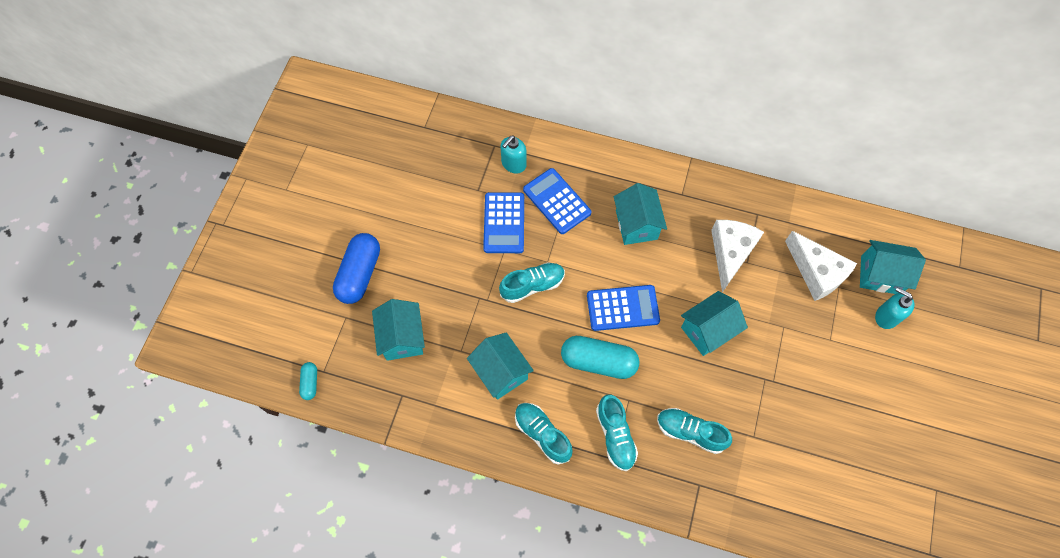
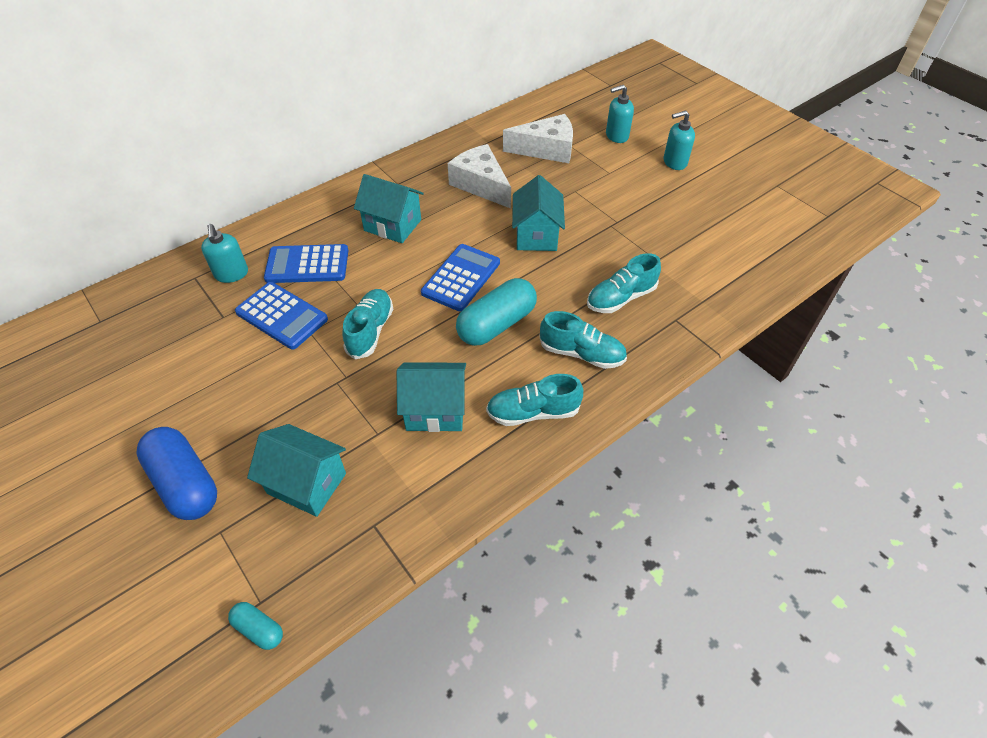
camera: 55 degrees left, 15 degrees down
(880, 275) = (580, 121): turquoise house -> none
(891, 385) = (674, 162): none -> turquoise soap dispenser

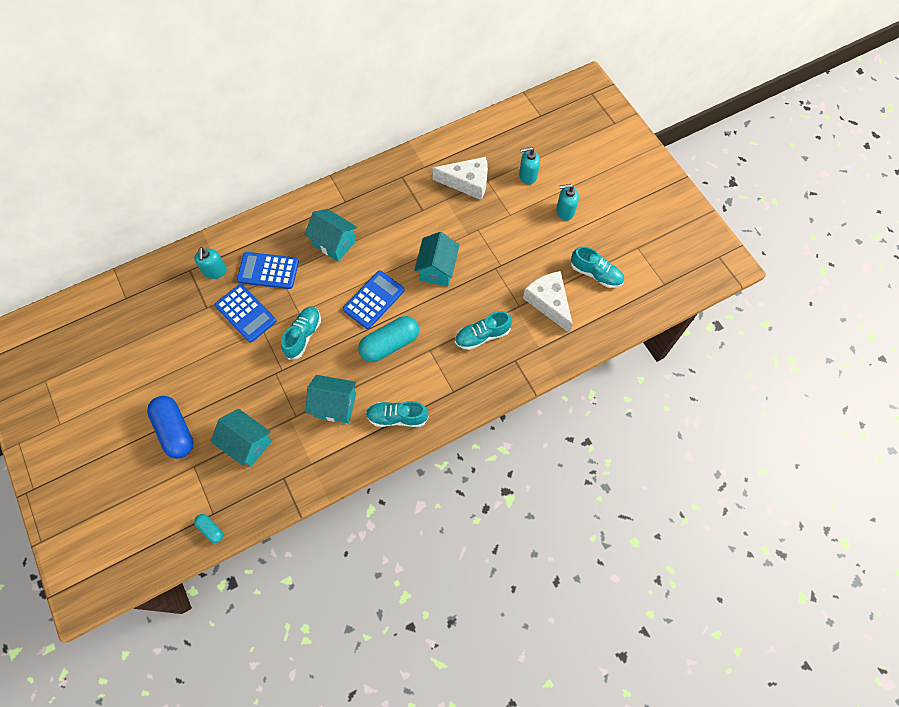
camera: 10 degrees right, 15 degrees up
(481, 185) = (407, 212): white cheese -> white cheese (549, 302)
(581, 353) = (441, 377): turquoise shoe -> turquoise shoe (596, 274)

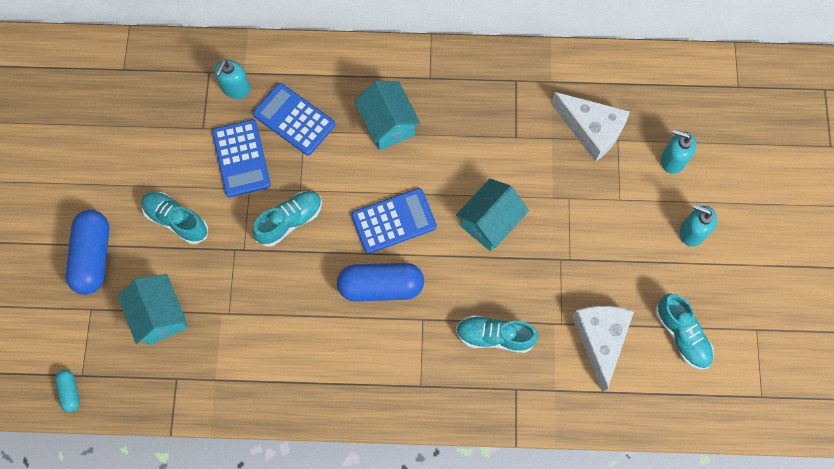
camera: 30 degrees right, 5 degrees up
(335, 405) = (278, 325): turquoise house -> none
(390, 344) = (381, 286): turquoise capsule -> blue capsule
(397, 417) = (339, 380): turquoise shoe -> turquoise shoe (176, 220)

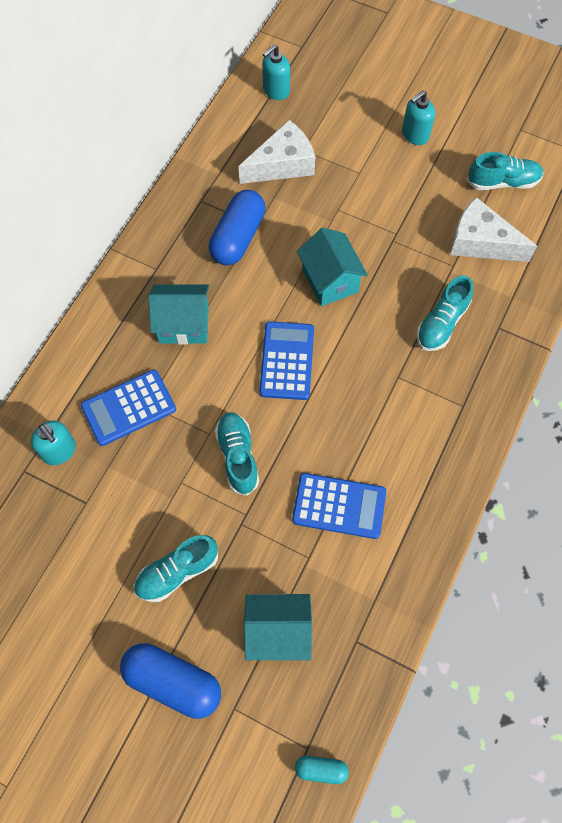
camera: 65 degrees left, 5 degrees down
(241, 158) = (143, 476): blue calculator -> blue calculator (339, 506)
(381, 286) = (348, 399): blue capsule -> blue capsule (238, 237)
(672, 160) = (343, 119): turquoise soap dispenser -> turquoise soap dispenser (276, 91)

